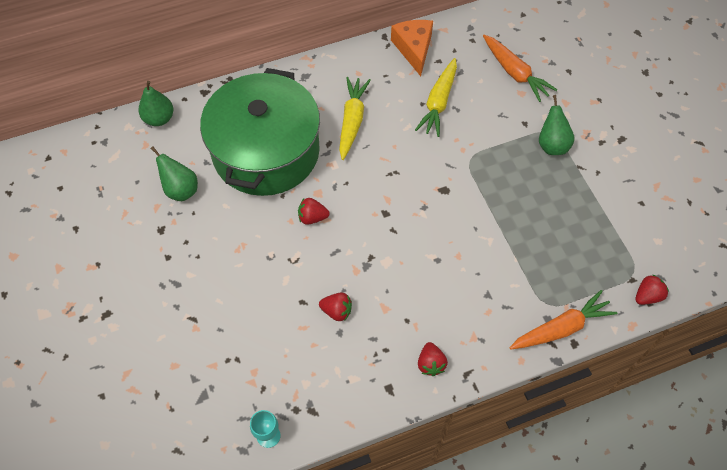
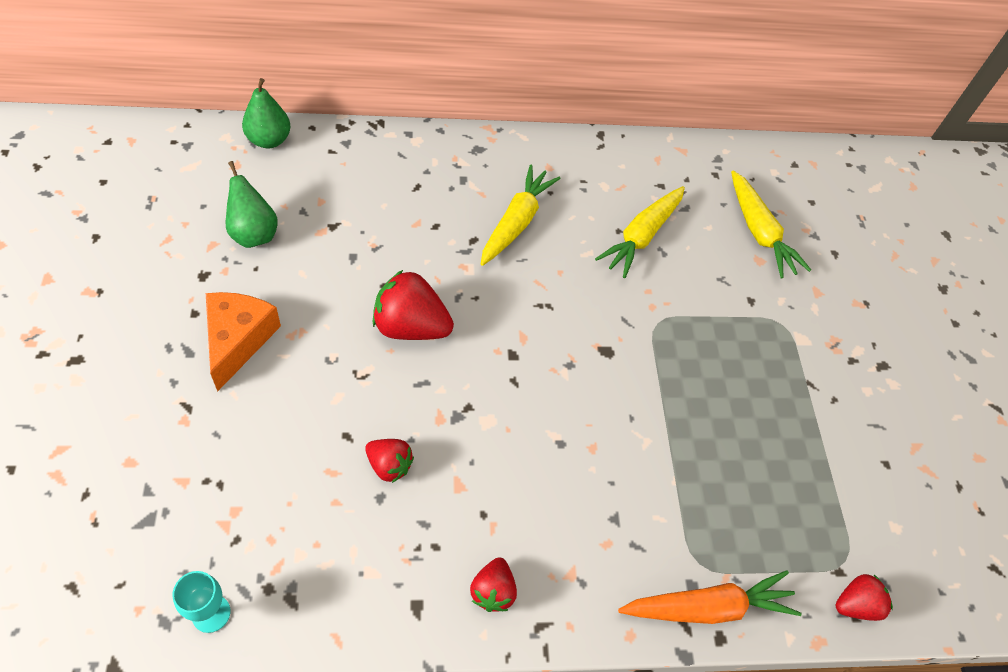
camera: 10 degrees right, 5 degrees down
(266, 151) = (386, 223): green pot -> none
(312, 217) = (410, 327): red strawberry -> red strawberry, size x1.75
(414, 49) = (633, 161): orange cheese -> orange cheese (238, 340)
(515, 73) = (759, 232): orange carrot -> yellow carrot
(552, 145) = (780, 341): green pear -> none

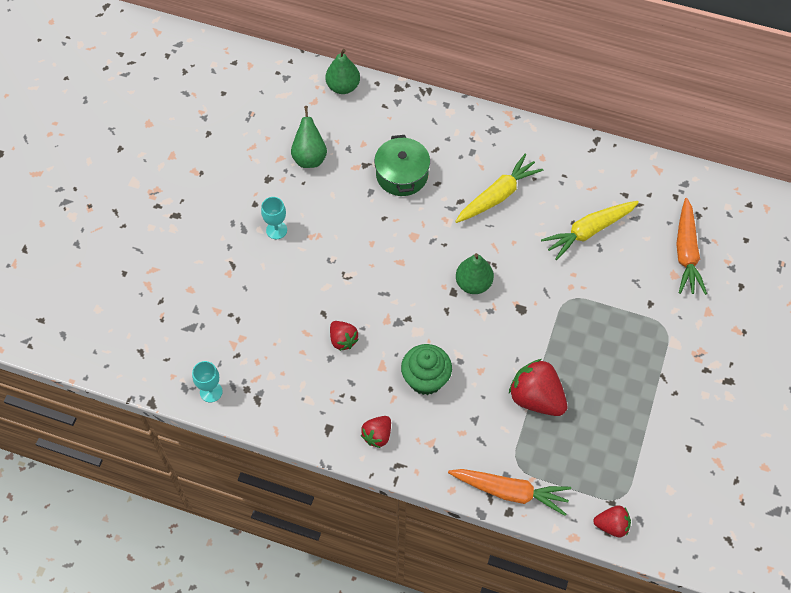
camera: 30 degrees right, 5 degrees up
(238, 340) = (276, 230): orange cheese -> turquoise goblet
(386, 226) = (402, 175): none -> green pot
(410, 327) = (391, 253): red strawberry -> red strawberry (536, 398)
(526, 484) = (425, 379): none -> green cupcake
(533, 336) = (473, 284): none -> green pear
(759, 232) = (686, 253): yellow carrot -> orange carrot

